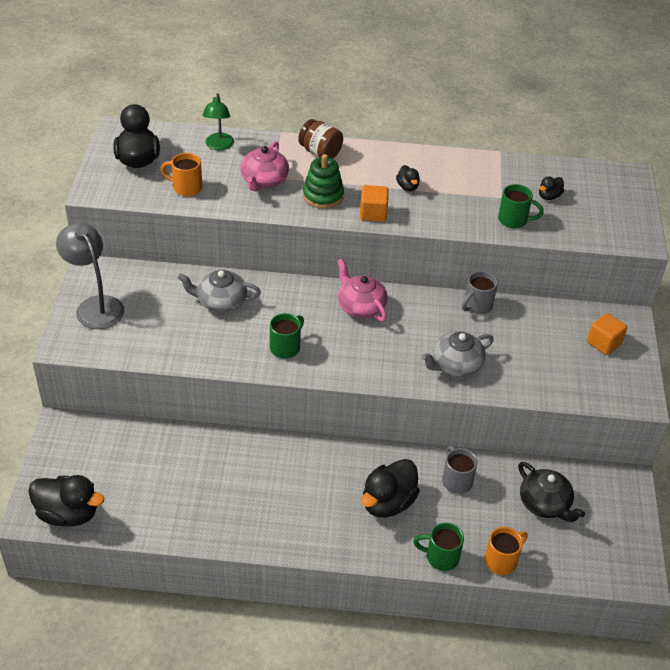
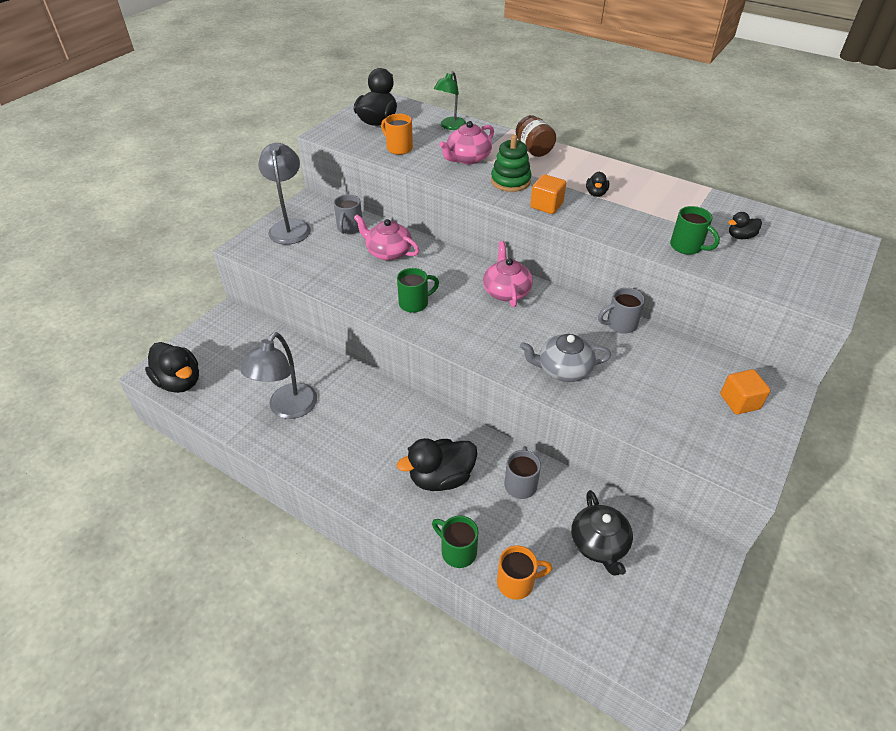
camera: 30 degrees right, 0 degrees up
(161, 287) = (349, 228): none -> grey mug
(202, 496) = (288, 409): none -> grey lamp
(220, 302) = (388, 252): grey teapot -> pink teapot

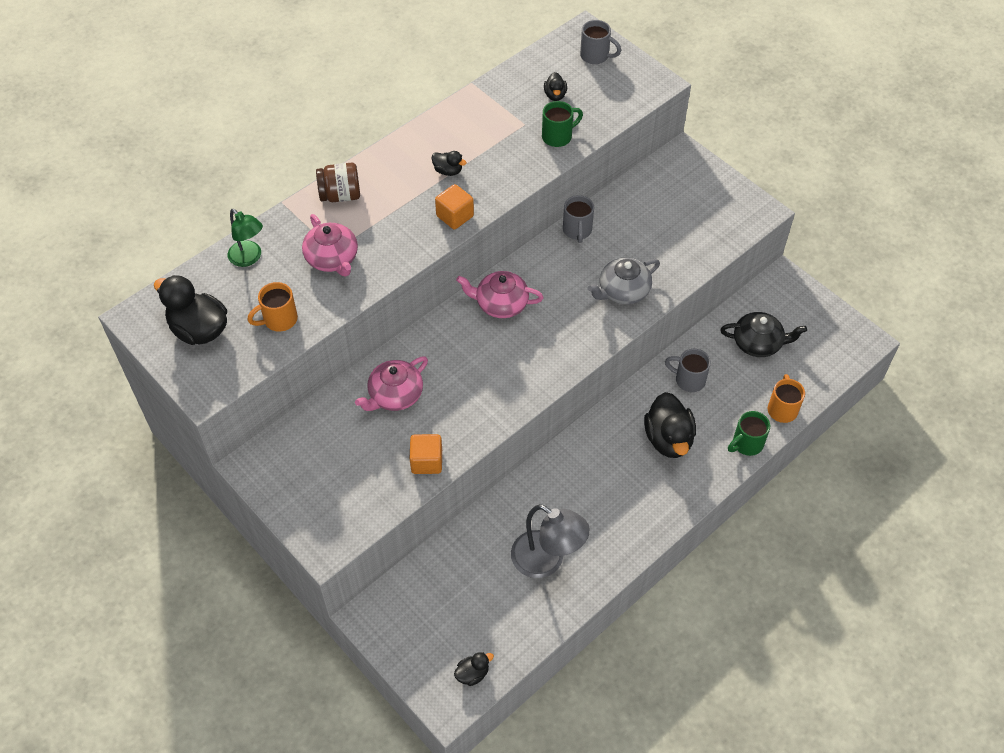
camera: 75 degrees left, 10 degrees up
(179, 382) = (472, 674): black duck -> black duck, size x0.49
(290, 227) = (301, 491): grey lamp -> none
(349, 228) = (331, 427): grey mug -> grey mug (595, 56)
(415, 303) = (494, 387): green mug -> none
(510, 181) = (397, 233): green stacking toy -> none
(563, 369) = (623, 291): grey teapot -> grey teapot turned 45 degrees clockwise
(739, 402) = (690, 187): orange cube -> orange cube (426, 461)

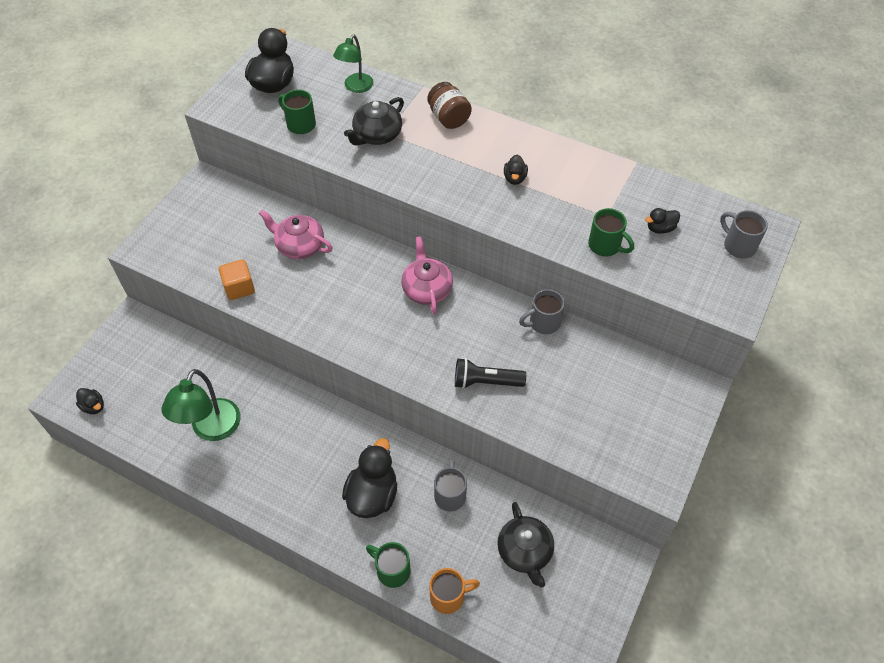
camera: 70 degrees right, 0 degrees up
(279, 320) = (300, 124): orange mug -> green mug
(332, 259) = (377, 135): pink teapot -> black teapot
(455, 216) = (462, 199): orange cube -> none
(547, 561) = (211, 429): grey lamp -> green lamp
(595, 56) = (738, 246): grey mug -> grey mug turned 135 degrees clockwise
(623, 291) = (485, 382): grey teapot -> black flashlight
(668, 439) = (372, 495): black duck -> black duck turned 135 degrees clockwise

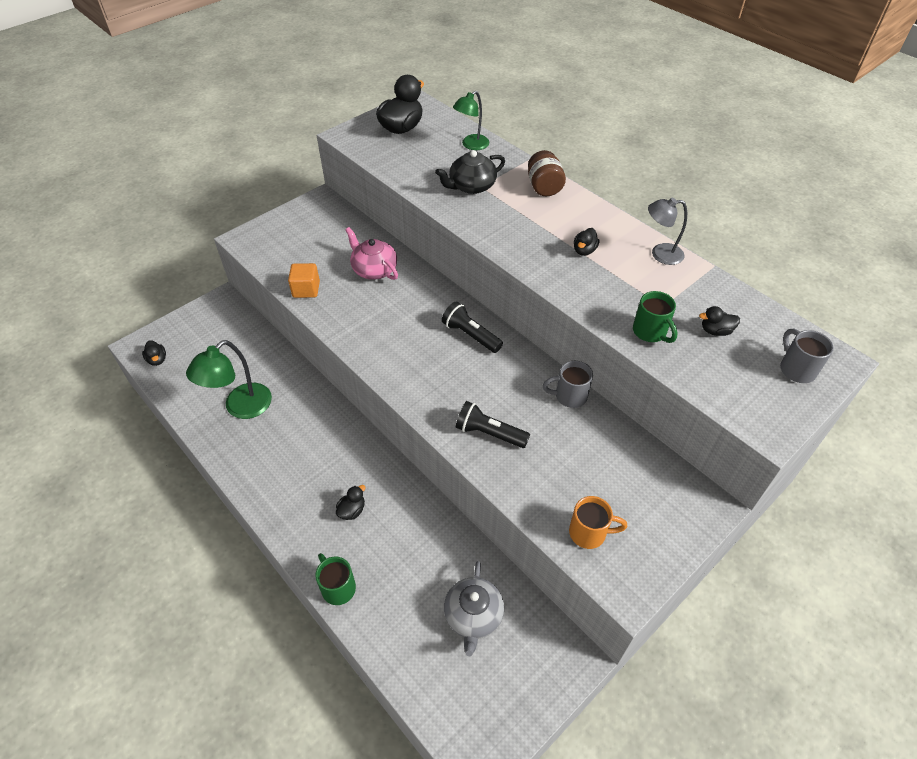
camera: 20 degrees right, 5 degrees down
(300, 124) = (408, 163): green mug -> none
(372, 495) = (352, 510): black duck -> black duck, size x0.49
(427, 289) = (470, 335): pink teapot -> black flashlight
(448, 596) = (379, 633): orange mug -> orange mug (589, 533)
(450, 495) = (423, 535): grey mug -> none
(525, 551) = (473, 616): black teapot -> grey teapot
(584, 163) = (660, 254): none -> grey lamp

